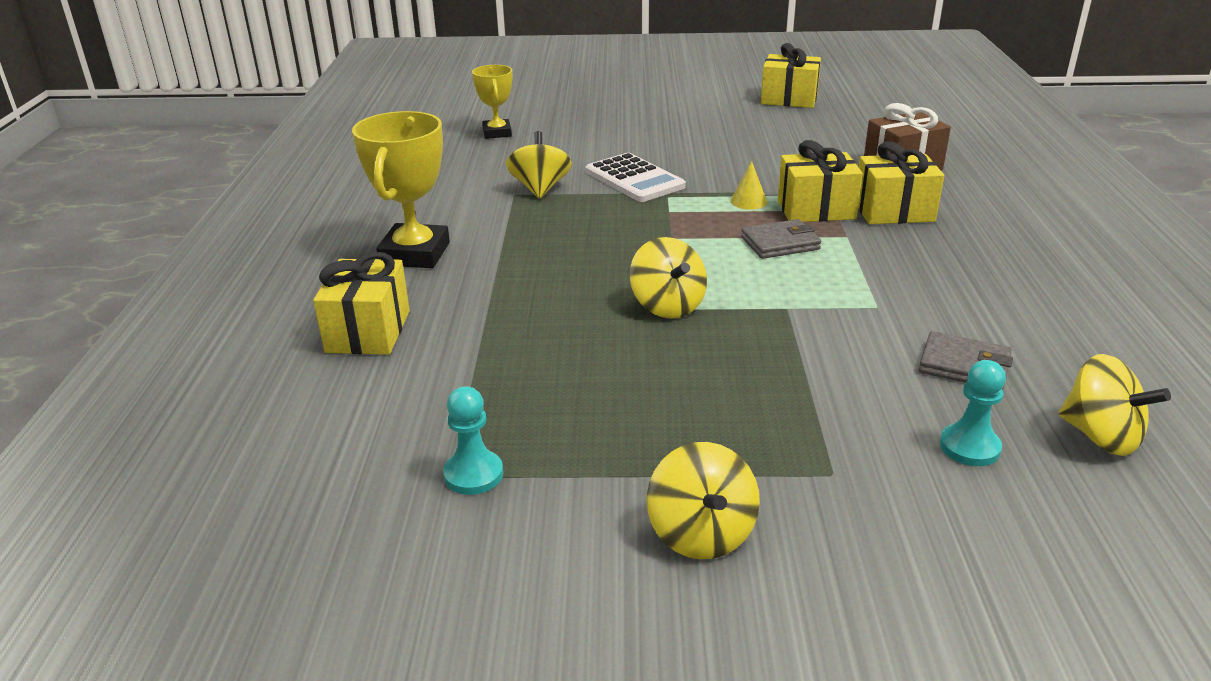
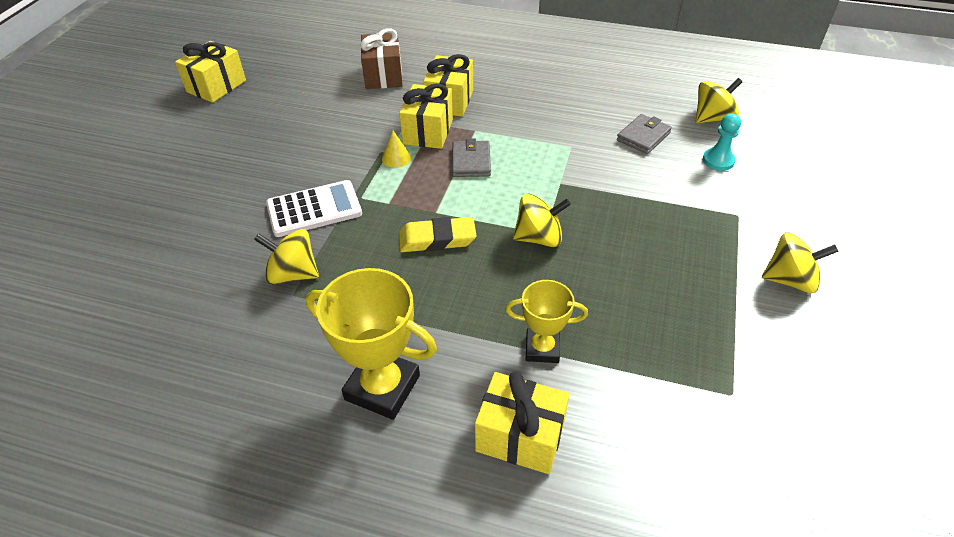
camera: 75 degrees left, 15 degrees up
(473, 474) = (732, 381): turquoise pawn -> none
(497, 133) = (124, 285): yellow trophy -> yellow trophy (542, 348)
(627, 246) = (437, 239): none -> yellow eraser

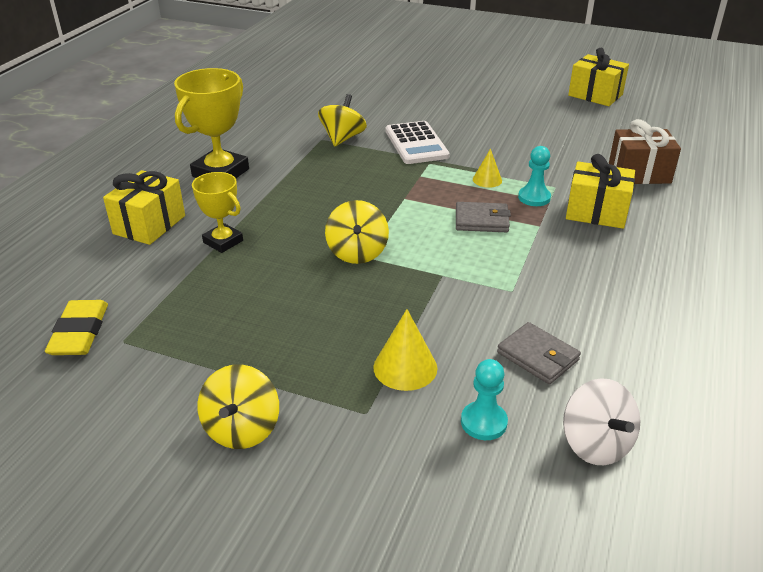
camera: 95 degrees right, 10 degrees down
(428, 131) = (534, 197): yellow gift -> turquoise pawn
(437, 239) = (367, 198): yellow eraser -> yellow eraser (79, 332)
(542, 348) = (223, 241): yellow trophy -> yellow trophy turned 60 degrees counterclockwise
(682, 198) = (405, 367): none -> yellow cone
(713, 118) = (595, 444): yellow spinning top -> white spinning top

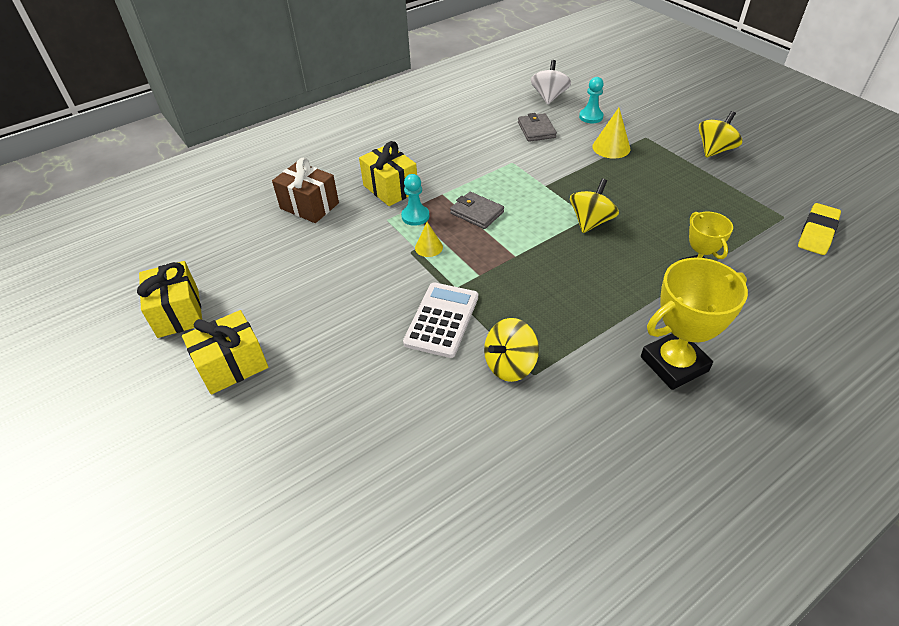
camera: 145 degrees left, 10 degrees up
(149, 225) = (762, 316): yellow gift -> yellow gift (232, 365)

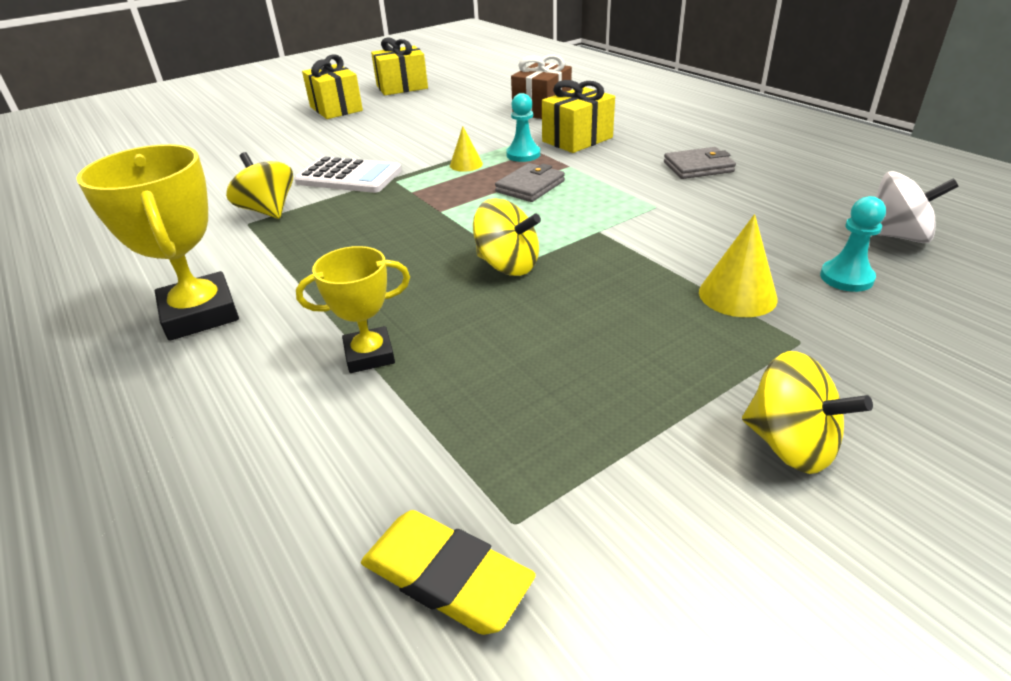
camera: 90 degrees right, 10 degrees down
(536, 130) = (763, 224): grey wallet -> grey wallet (698, 167)

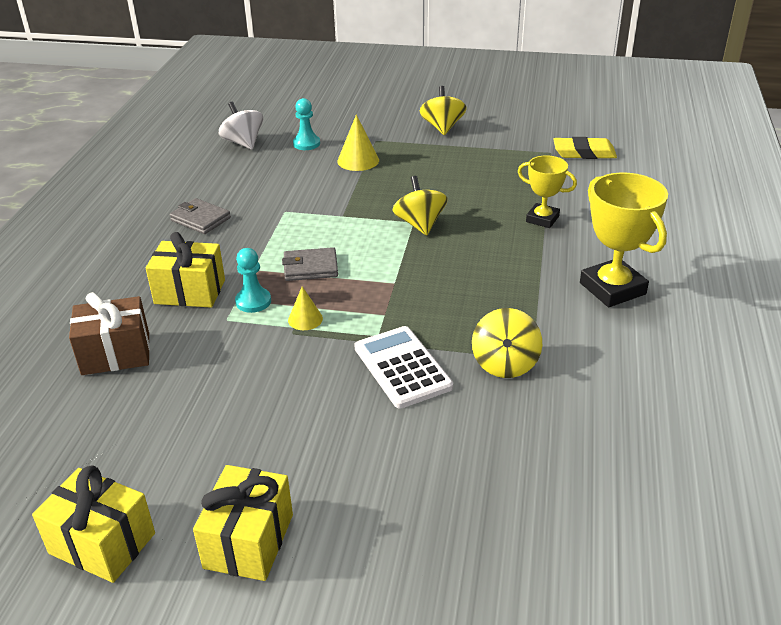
camera: 135 degrees left, 0 degrees up
(200, 314) = (612, 288): yellow trophy -> yellow trophy turned 45 degrees counterclockwise
(446, 577) = (584, 153): yellow eraser -> yellow eraser turned 75 degrees counterclockwise

